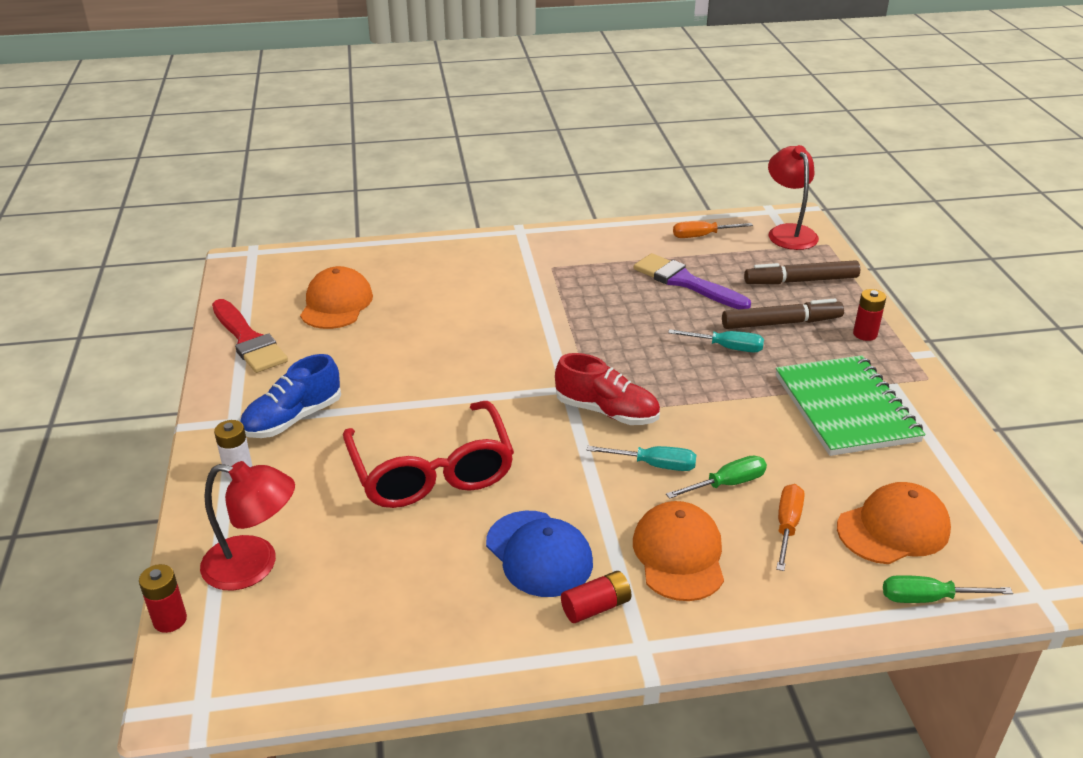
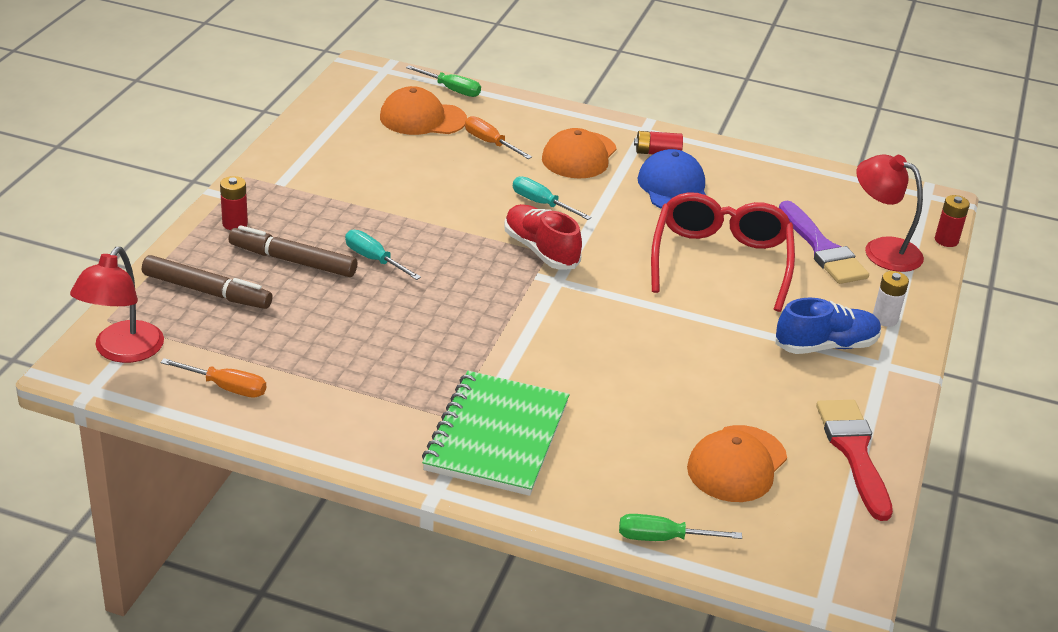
camera: 155 degrees left, 0 degrees up
(686, 282) = (325, 337): purple brush -> purple brush (822, 248)
(727, 484) = (501, 175): green screwdriver -> green screwdriver (662, 538)
(787, 526) = (490, 143): orange screwdriver -> orange screwdriver turned 90 degrees clockwise
(846, 408) = (345, 183): green notebook -> green notebook (496, 436)

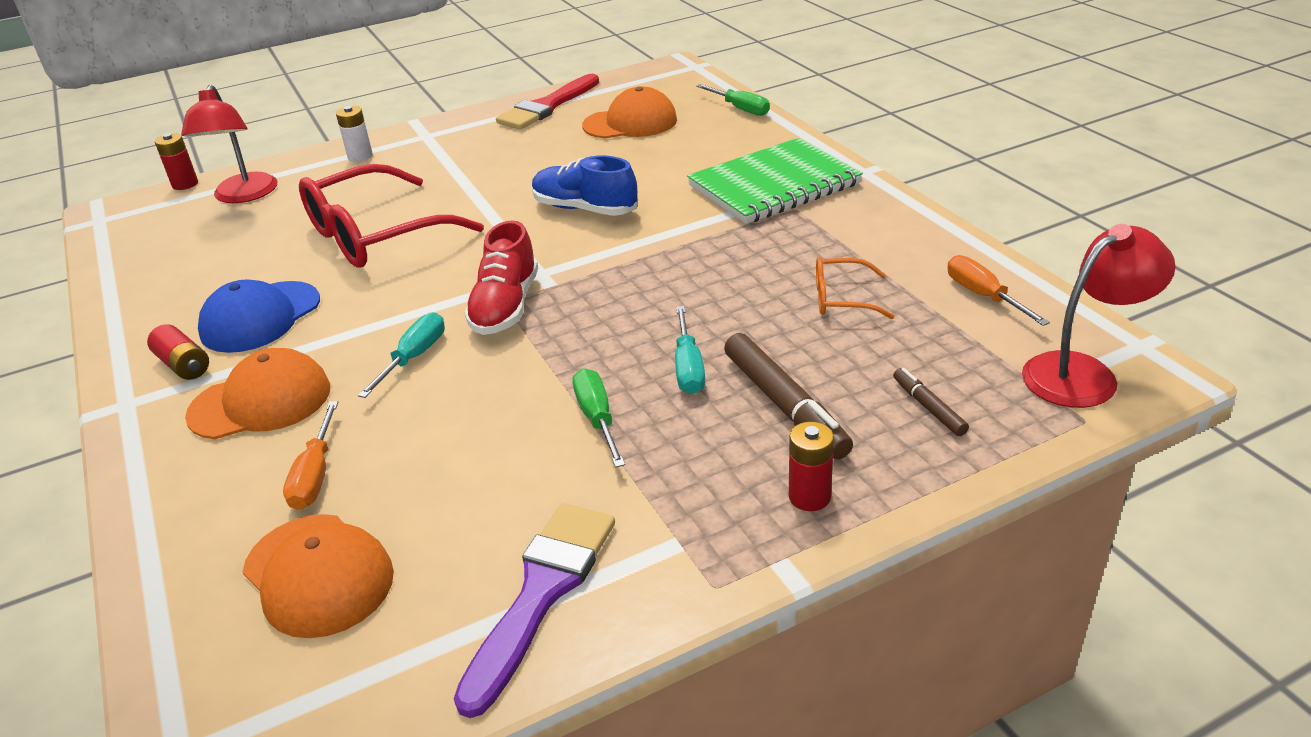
camera: 130 degrees left, 0 degrees up
(207, 292) = (928, 407): brown marker -> brown marker, size x0.52
(326, 344) = (841, 298): none -> orange glasses
(451, 89) = (178, 622): green screwdriver -> green screwdriver (597, 418)
(541, 203) = (414, 357): turquoise screwdriver -> turquoise screwdriver turned 150 degrees counterclockwise
(822, 248) = (280, 213): purple brush -> purple brush (541, 593)
(825, 346) = (437, 156): blue shoe -> blue shoe (585, 209)

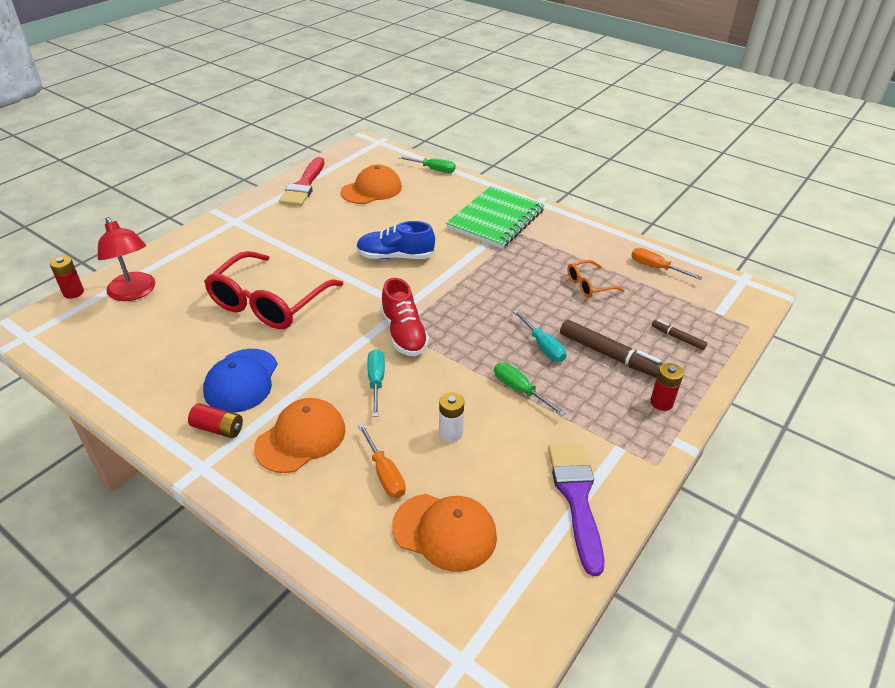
camera: 30 degrees left, 5 degrees up
(360, 156) = (199, 245): white battery -> white battery (450, 433)
(1083, 373) = (730, 301): red lamp -> none

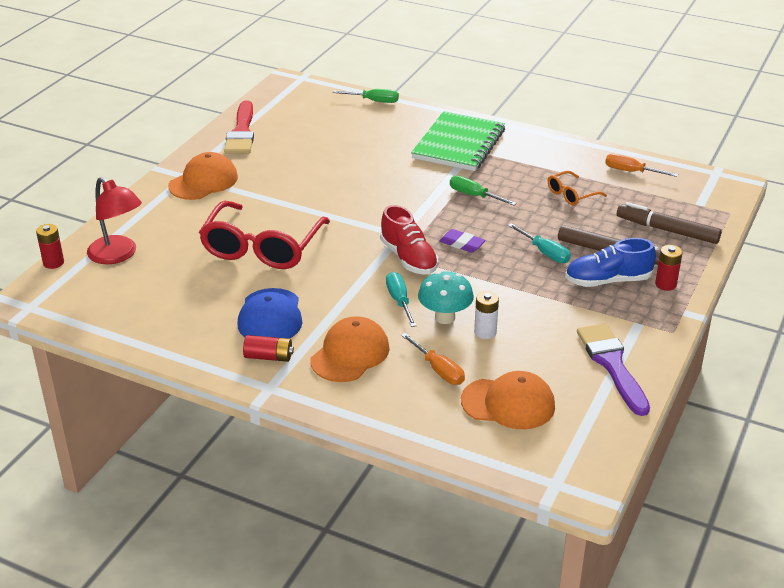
camera: 10 degrees left, 5 degrees down
(372, 190) = (317, 129): orange cap -> orange cap (203, 181)
(395, 256) = (370, 191): blue shoe -> blue shoe (608, 281)
(415, 408) = (445, 317): none -> turquoise mushroom
(462, 325) = (462, 244): none -> purple eraser
(519, 390) = (535, 291): green screwdriver -> green screwdriver (474, 196)
(677, 338) = (667, 230): brown marker -> brown marker, size x1.91

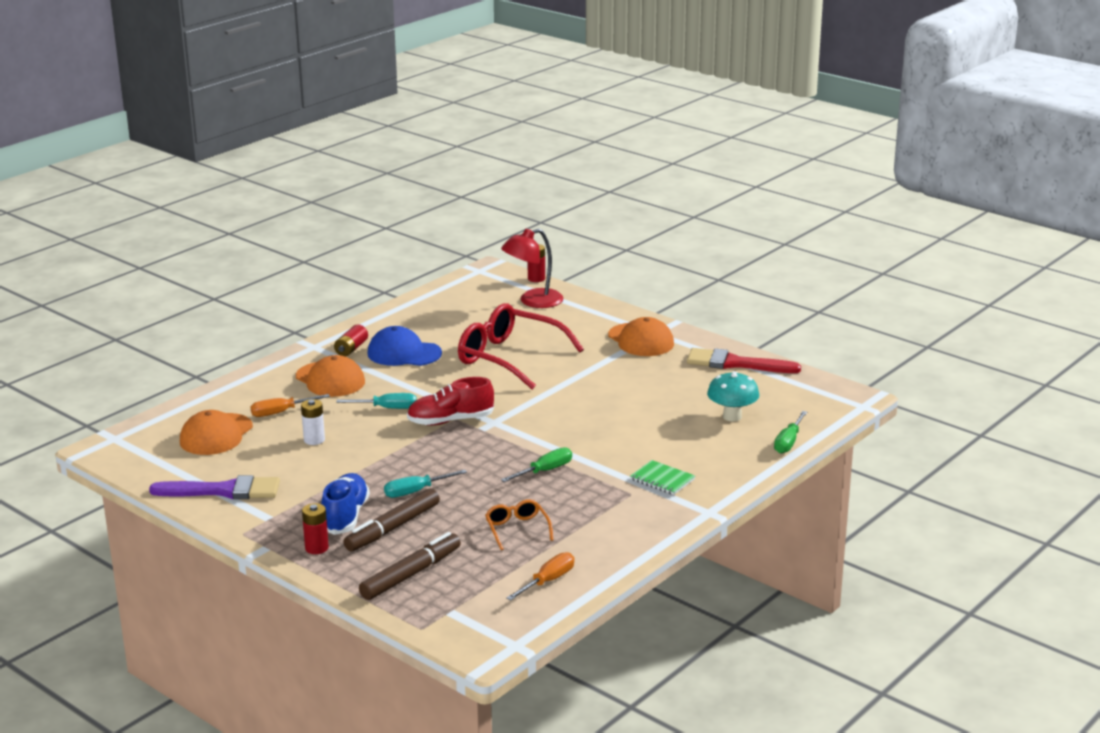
camera: 105 degrees right, 10 degrees down
(445, 317) = (348, 425): turquoise mushroom -> turquoise mushroom (732, 416)
(459, 144) = (662, 479): green notebook -> green notebook, size x0.47
(462, 244) = (458, 450): purple eraser -> none

